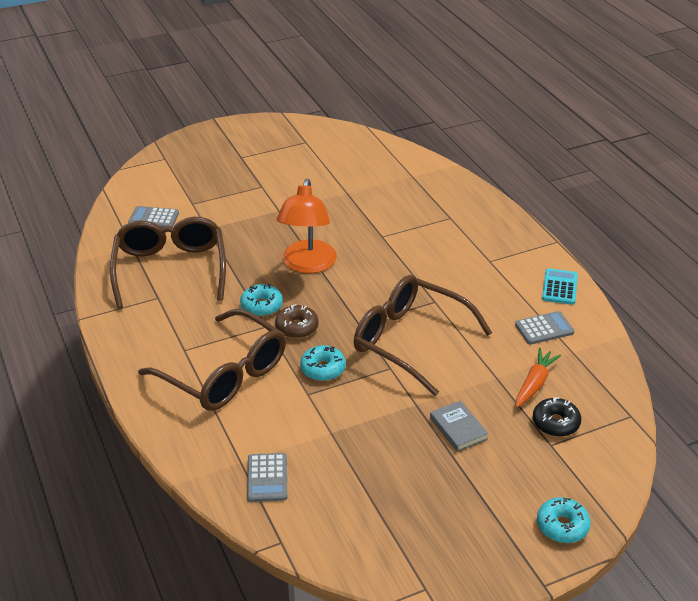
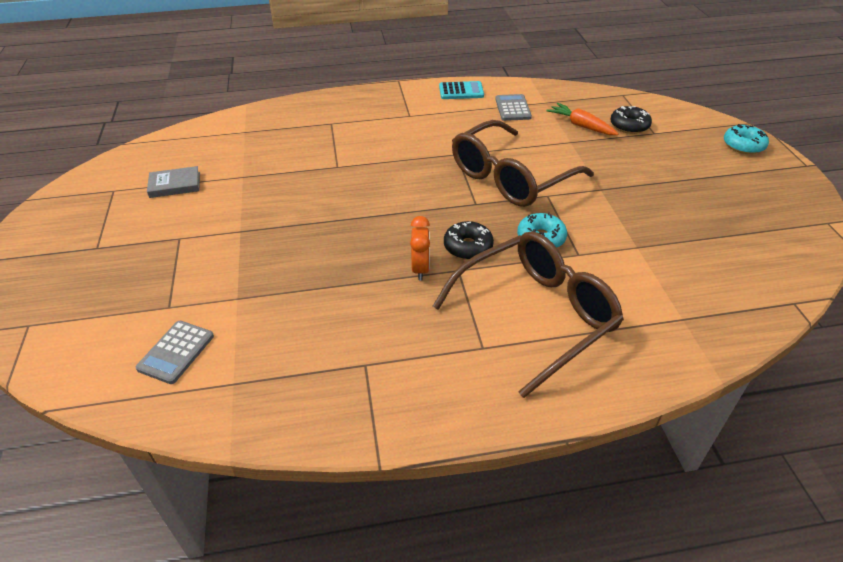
camera: 75 degrees left, 5 degrees up
(170, 270) = (309, 345): brown glasses -> none
(261, 306) = (420, 269): turquoise donut -> orange clock
(267, 478) = (705, 301): grey calculator -> none
(297, 327) = (468, 247): brown donut -> black donut
(307, 265) = (360, 223): orange lamp -> none
(458, 428) = (634, 172): grey book -> grey book (175, 185)
(559, 287) = (461, 91): turquoise calculator -> turquoise calculator turned 150 degrees clockwise

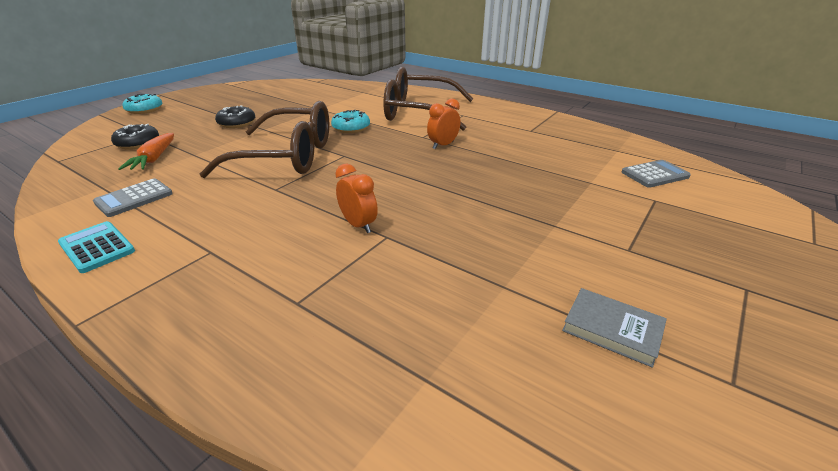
camera: 135 degrees left, 10 degrees down
(363, 163) = (358, 225): none -> orange clock
(468, 247) = (397, 141): black donut -> black donut (237, 123)

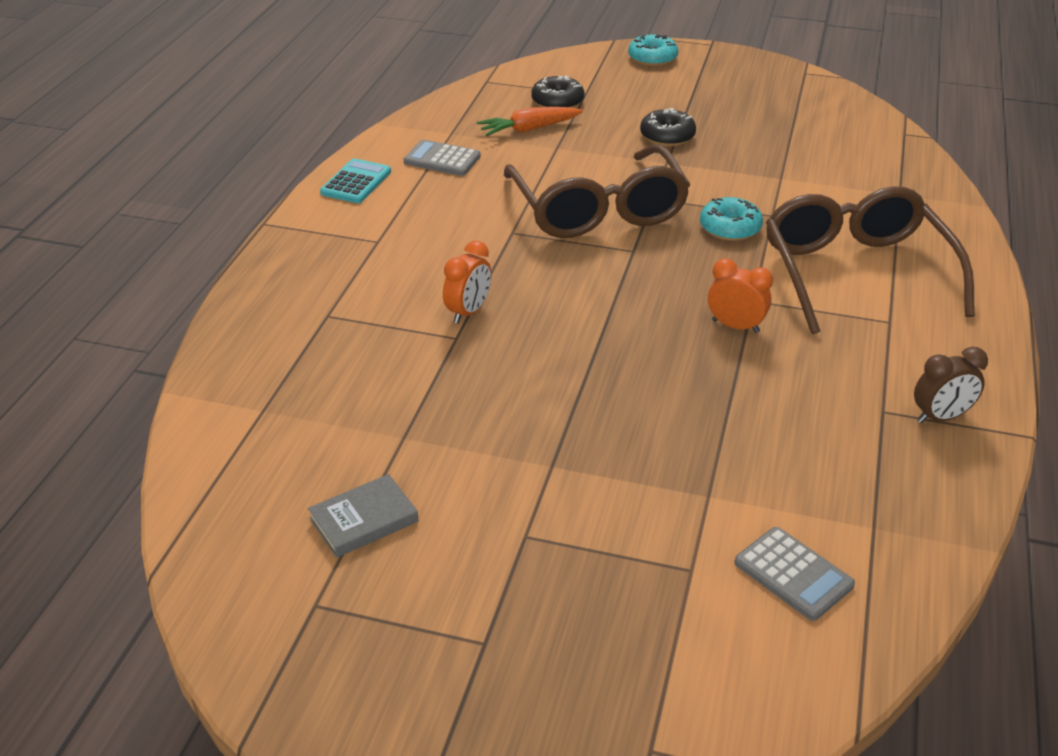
camera: 70 degrees right, 5 degrees up
(539, 121) = (940, 417): none -> brown clock
(612, 329) = (364, 520): grey book -> grey book turned 45 degrees clockwise

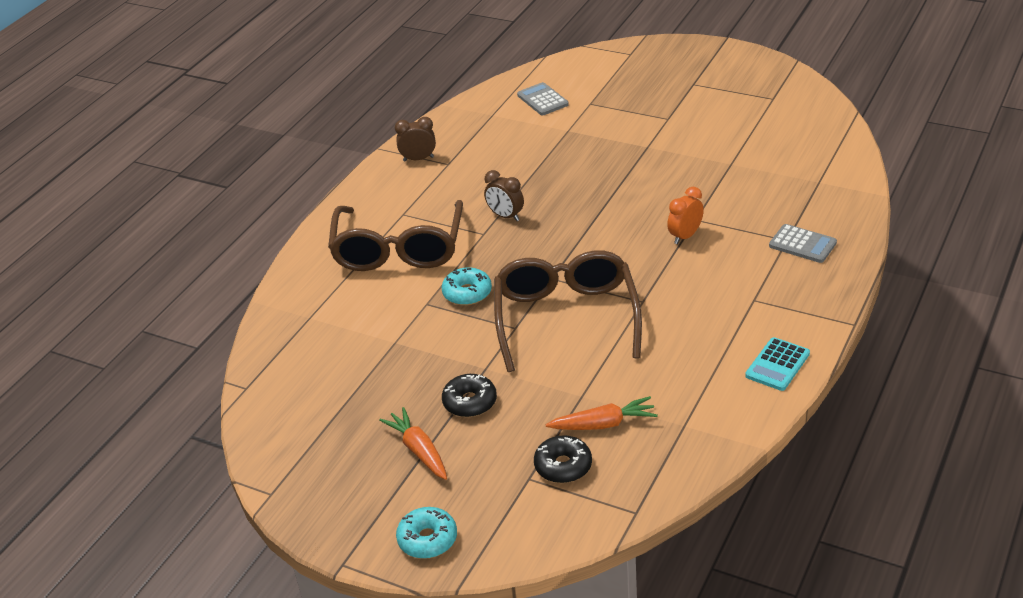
camera: 165 degrees left, 0 degrees up
(364, 520) = (751, 128): grey book -> none
(442, 159) = (695, 388): grey calculator -> grey calculator (802, 244)
(695, 103) = (418, 450): none -> orange carrot
(735, 326) = (505, 216): orange clock -> brown clock

